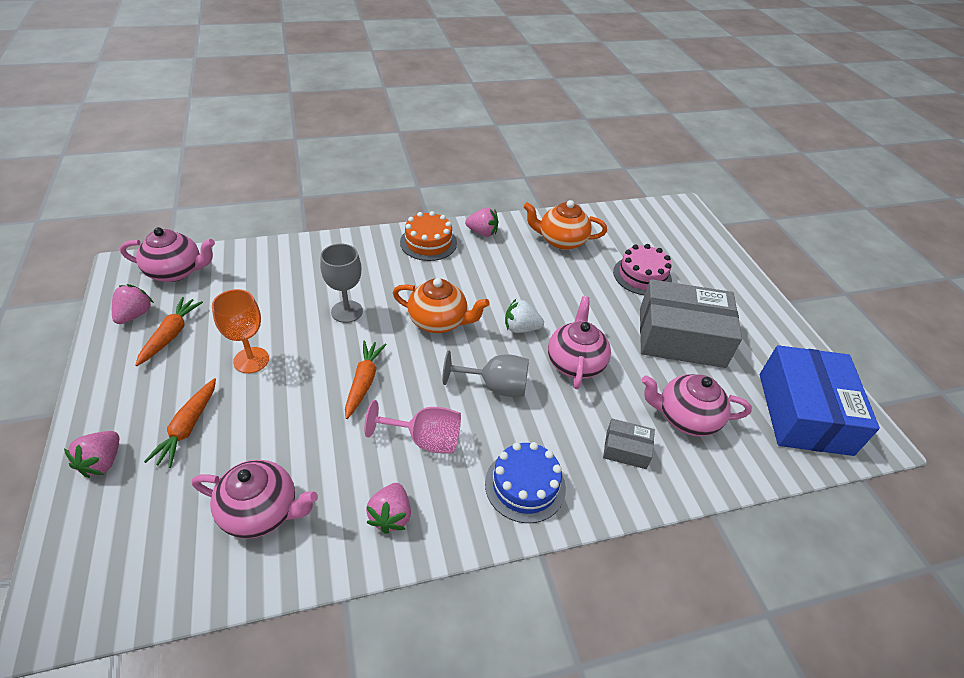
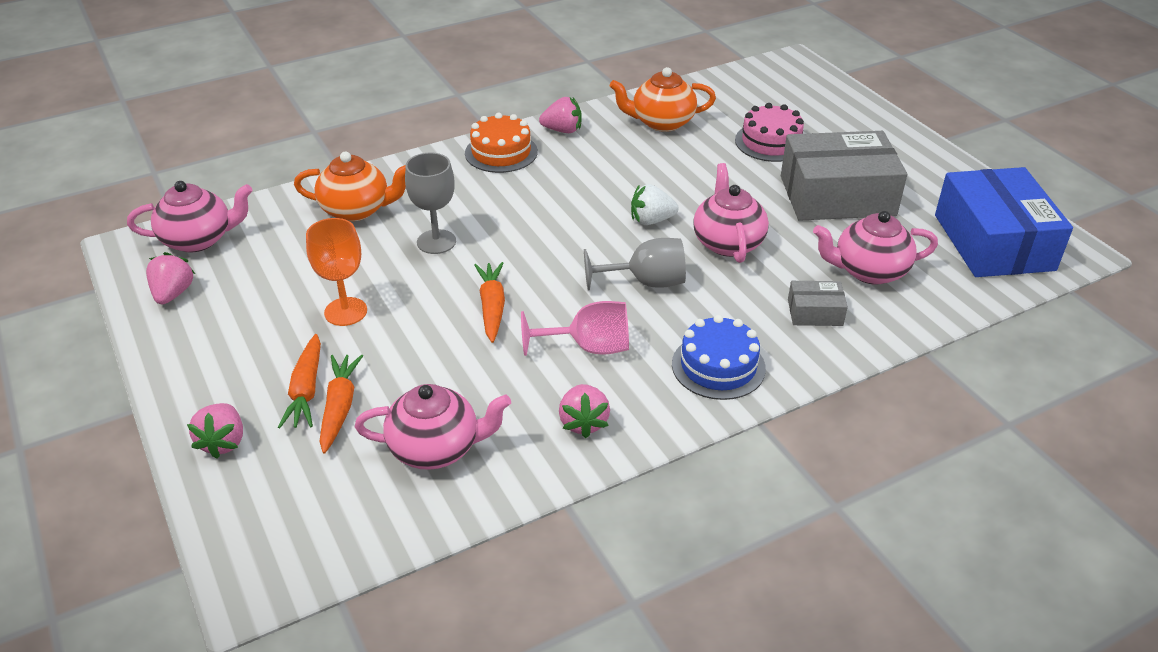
camera: 10 degrees left, 5 degrees down
(171, 335) = (231, 305): orange carrot -> orange carrot (339, 407)
(439, 321) = (552, 231): orange teapot -> orange teapot (357, 210)

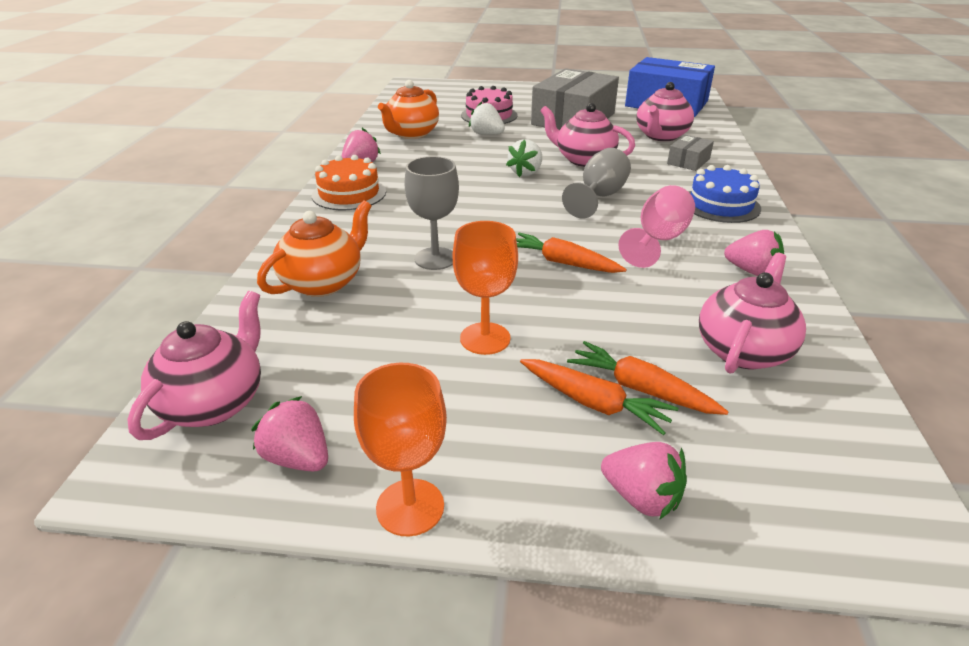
camera: 55 degrees left, 5 degrees down
(160, 352) = (410, 507): none -> orange goblet
(716, 162) = (486, 134): none -> white strawberry

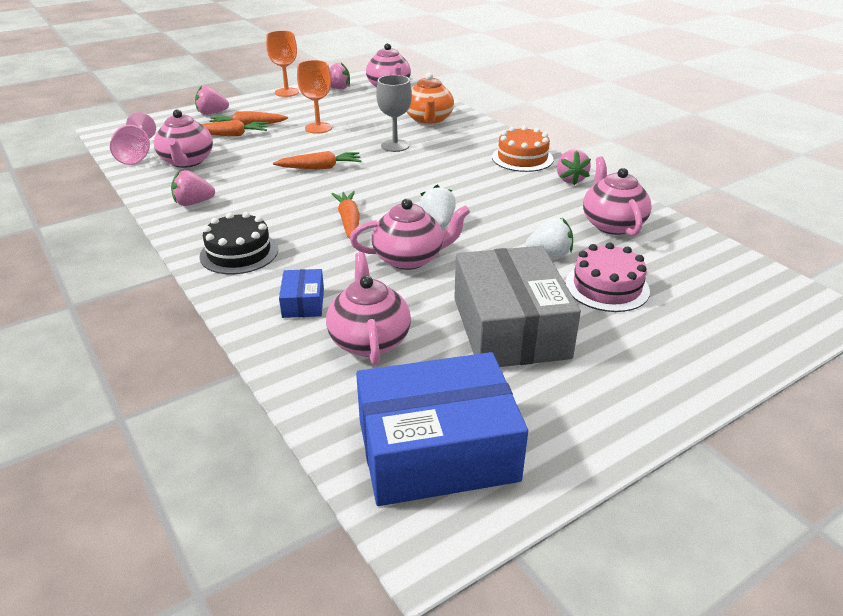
camera: 140 degrees right, 0 degrees up
(411, 134) = (612, 224): orange teapot -> pink teapot
(599, 197) = (349, 222): grey goblet -> orange carrot
(658, 240) = (271, 202): pink goblet -> pink goblet (136, 156)
(688, 161) = (303, 302): grey box -> blue box
(720, 205) = (239, 253): blue cake -> black cake

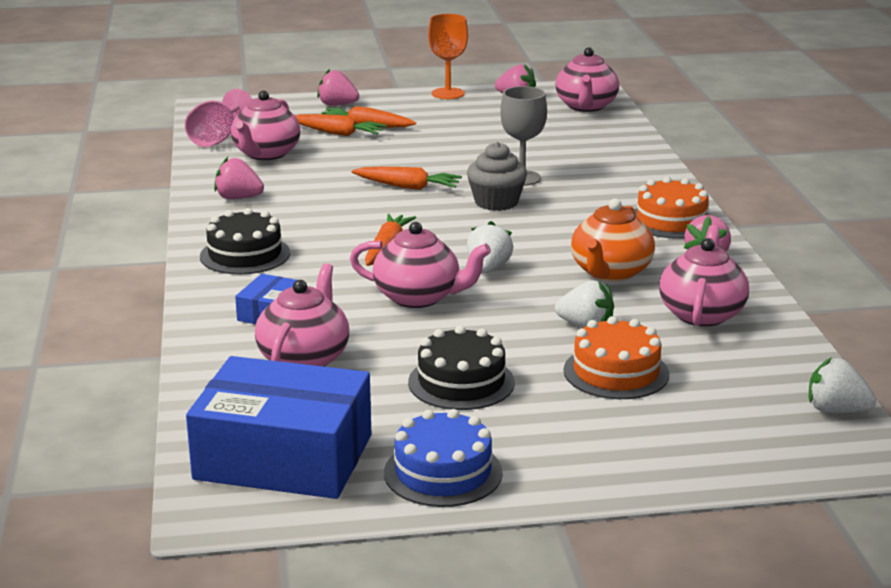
camera: 25 degrees right, 10 degrees down
(318, 128) = (447, 142): orange goblet -> none
(394, 167) = (496, 202): none -> grey cupcake
(429, 120) = (596, 156): orange teapot -> orange teapot (610, 273)
(510, 327) = (461, 382): grey box -> black cake
(577, 421) = (443, 472): none -> blue cake
(607, 287) = (616, 372): pink cake -> orange cake
(769, 279) = (836, 410): none -> white strawberry

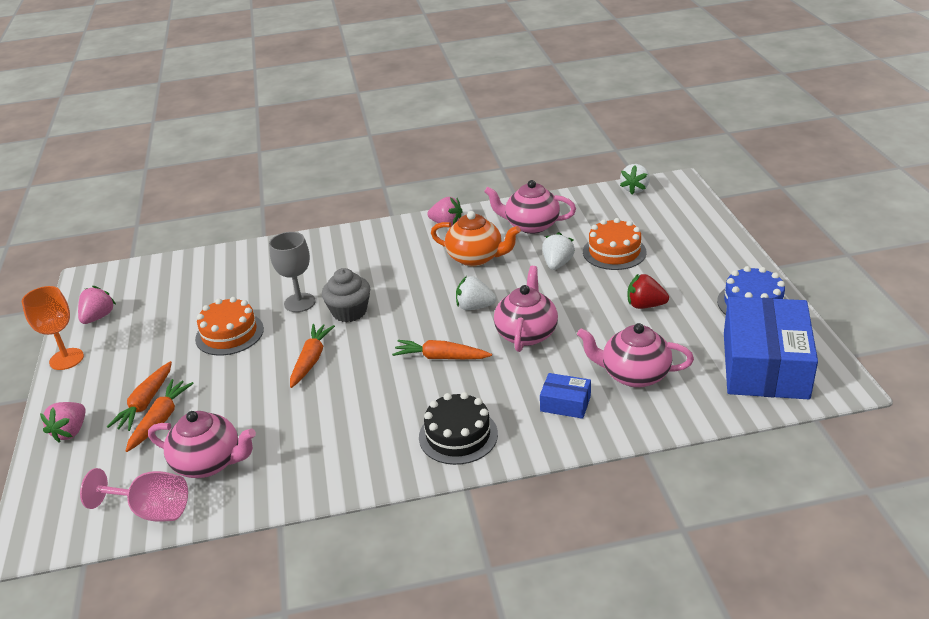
camera: 90 degrees left, 10 degrees up
(238, 198) = (327, 463): pink strawberry -> none
(461, 382) = (645, 305): black cake -> red strawberry
(586, 106) = (137, 279): pink teapot -> none
(671, 221) = (388, 237): orange cake -> orange cake (229, 334)

